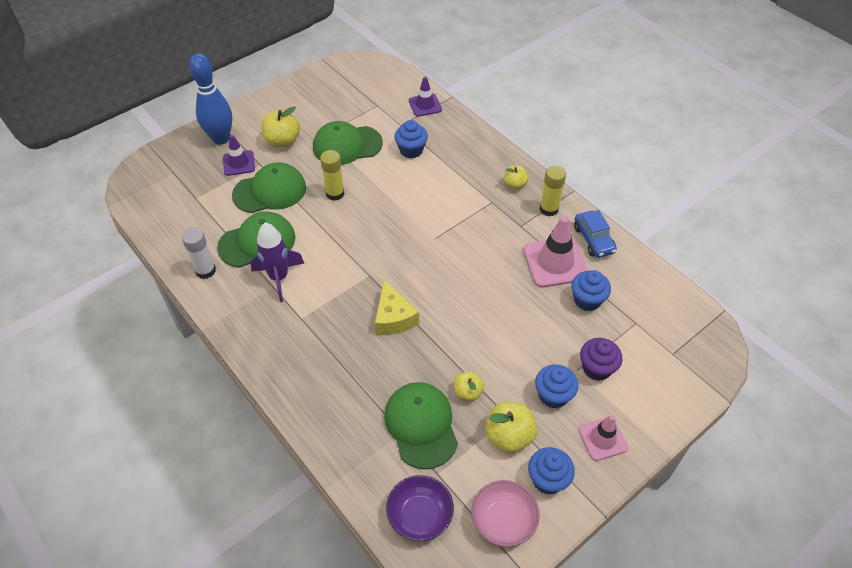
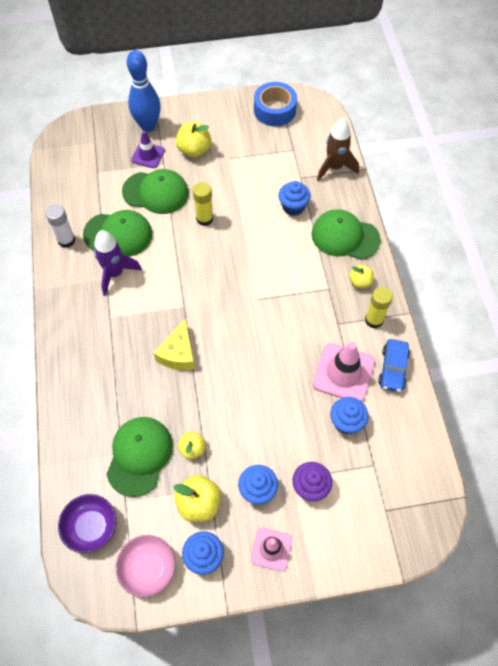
camera: 30 degrees right, 10 degrees up
(336, 81) = (275, 110): none -> blue tape
(347, 145) = (243, 177): green cap -> green cap (345, 237)
(425, 105) = (334, 167): purple traffic cone -> brown rocket

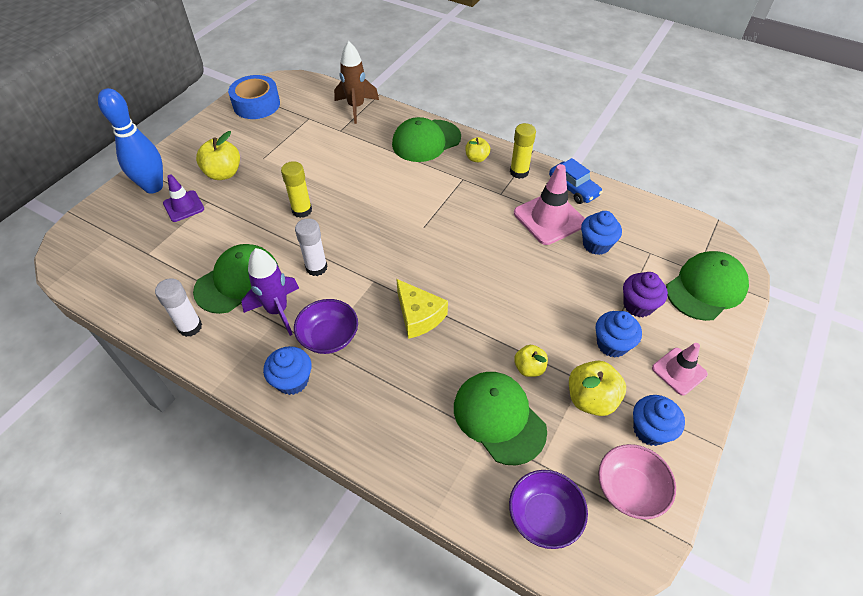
camera: 50 degrees left, 10 degrees down
(120, 316) = (329, 337): none -> purple bowl
(156, 192) = (230, 225): green cap -> green cap (706, 288)
(165, 266) = (316, 267): none -> white glue stick
(293, 207) = (362, 151): blue cupcake -> blue cupcake (292, 380)

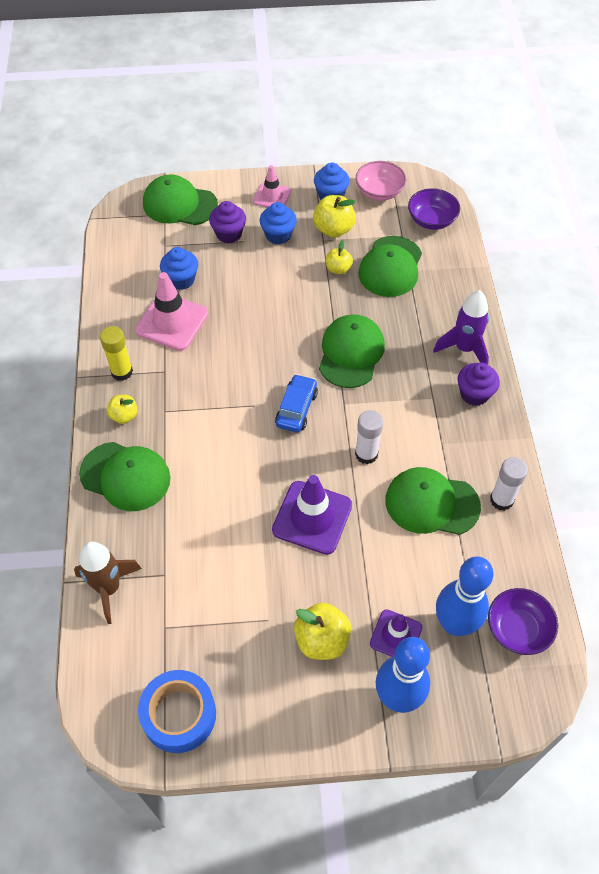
camera: 125 degrees left, 5 degrees up
(152, 238) = (454, 624): none -> blue bowling pin
(277, 311) = (431, 449): purple rocket -> purple rocket (464, 349)
(292, 380) = (474, 394): blue cupcake -> purple cupcake
(302, 210) = (312, 517): yellow glue stick -> purple traffic cone
(329, 337) = (420, 397): purple bowl -> purple bowl (517, 629)
(419, 316) = (351, 353): yellow cheese -> green cap
(573, 189) = (118, 322): blue car -> blue car (296, 409)

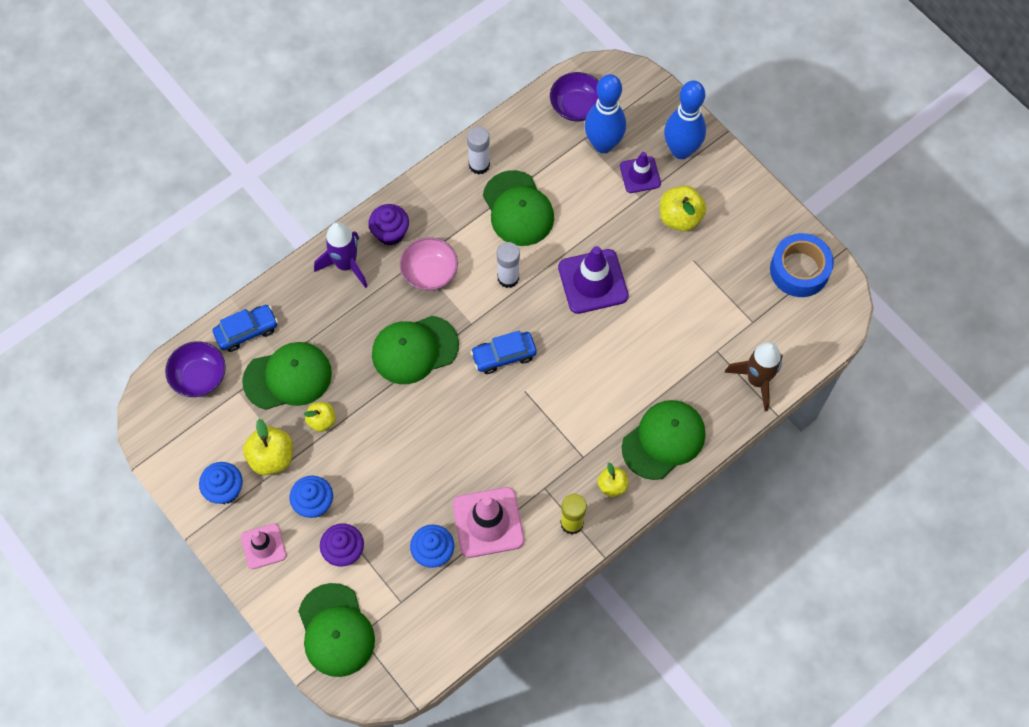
camera: 125 degrees left, 10 degrees up
(125, 476) = (663, 440): green cap -> green cap turned 60 degrees clockwise
(379, 192) = (189, 447): pink bowl -> pink bowl (429, 272)
(449, 261) = (247, 331): none -> blue car

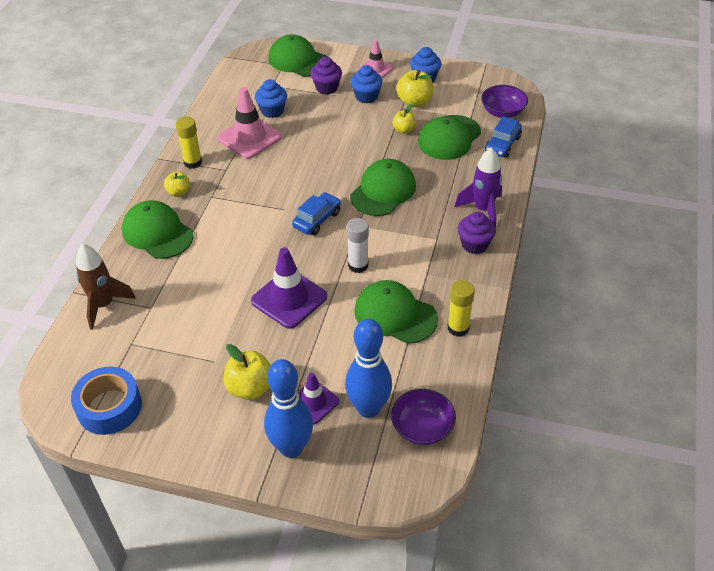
camera: 145 degrees right, 20 degrees down
(429, 272) = (420, 237): pink bowl -> none
(479, 165) = (458, 328): white glue stick -> yellow glue stick
(663, 440) = (157, 233): green cap -> green cap turned 120 degrees clockwise

